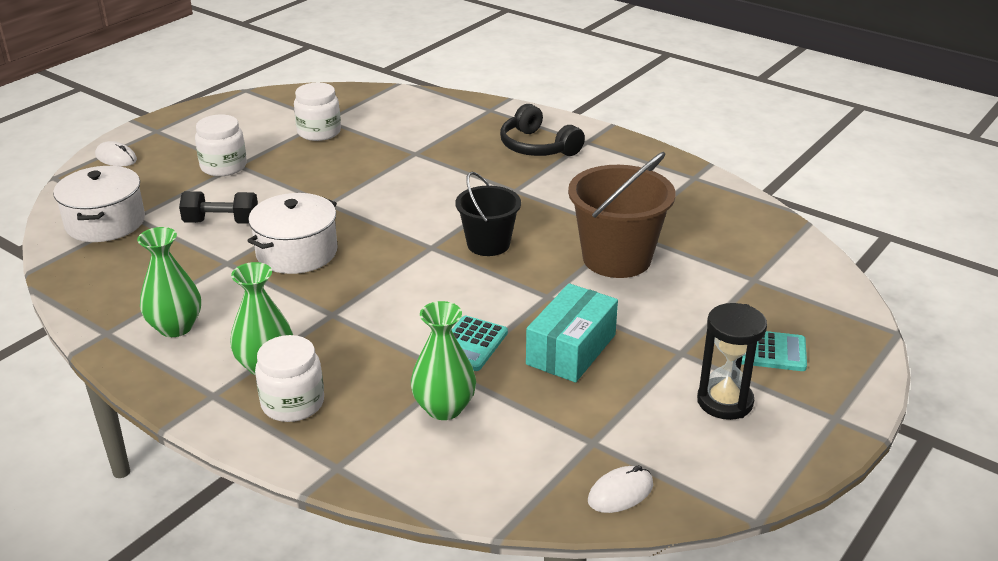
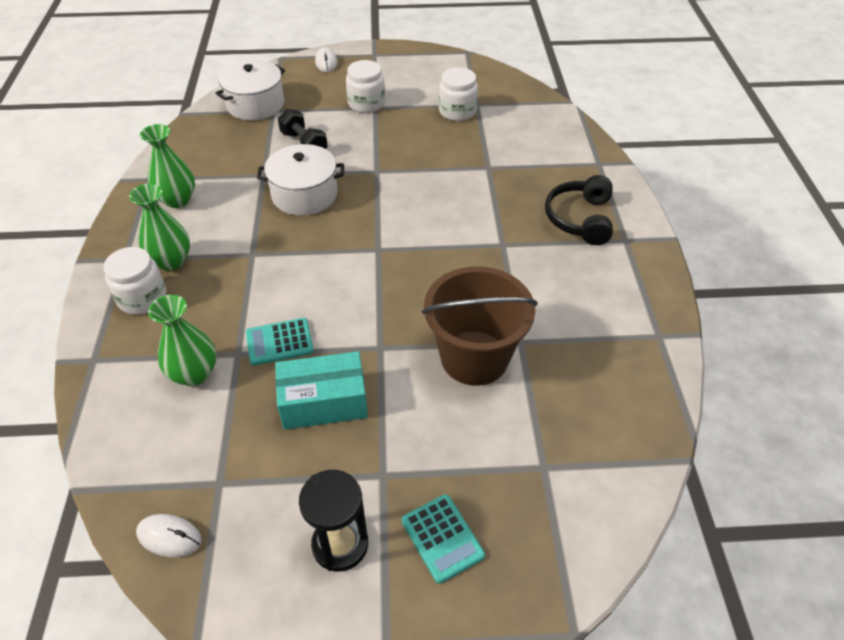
camera: 50 degrees right, 15 degrees up
(488, 244) = (413, 275): black bucket -> none

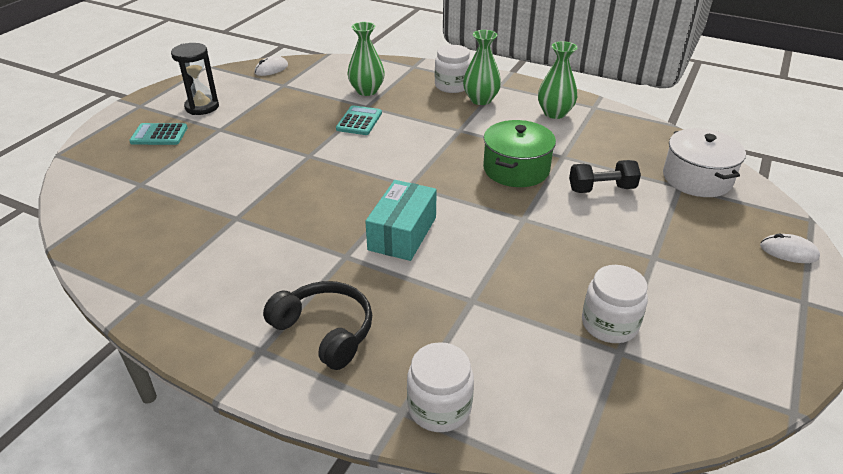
camera: 120 degrees right, 10 degrees down
(304, 195) = (516, 169): white pot -> green pot
(324, 402) = (292, 124): turquoise box -> turquoise box (402, 233)
(366, 104) = (665, 253): white jar -> white jar (439, 407)
(474, 357) = (250, 190): brown bucket -> none

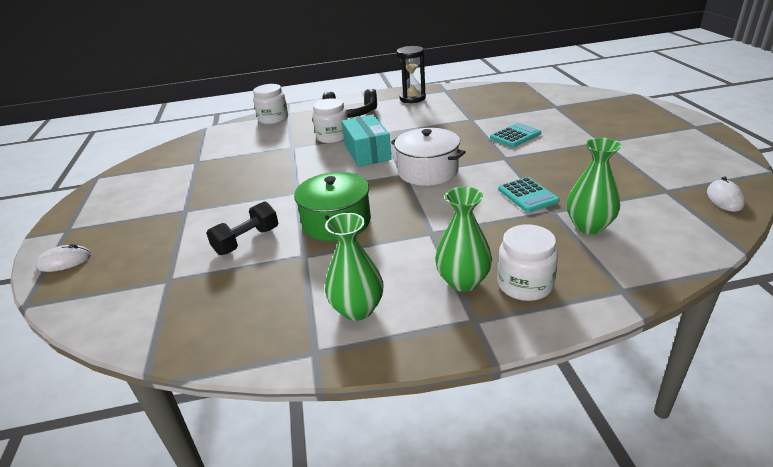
camera: 145 degrees right, 5 degrees down
(159, 135) = (623, 122): turquoise calculator -> turquoise calculator (515, 136)
(202, 107) = (659, 145): black hourglass -> black hourglass (412, 98)
(609, 324) = (206, 168): white jar -> white jar (333, 137)
(697, 178) = (148, 298): white pot -> white pot (428, 171)

